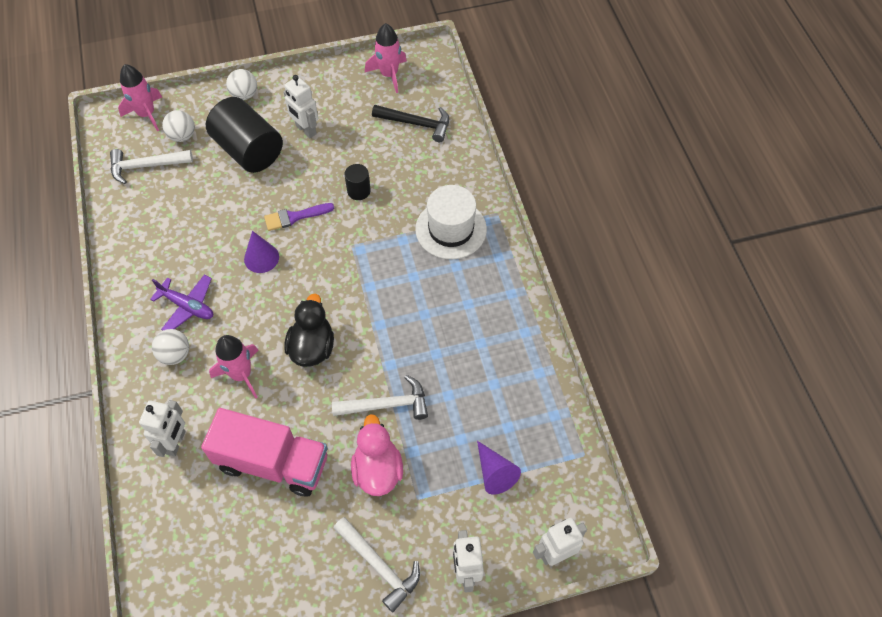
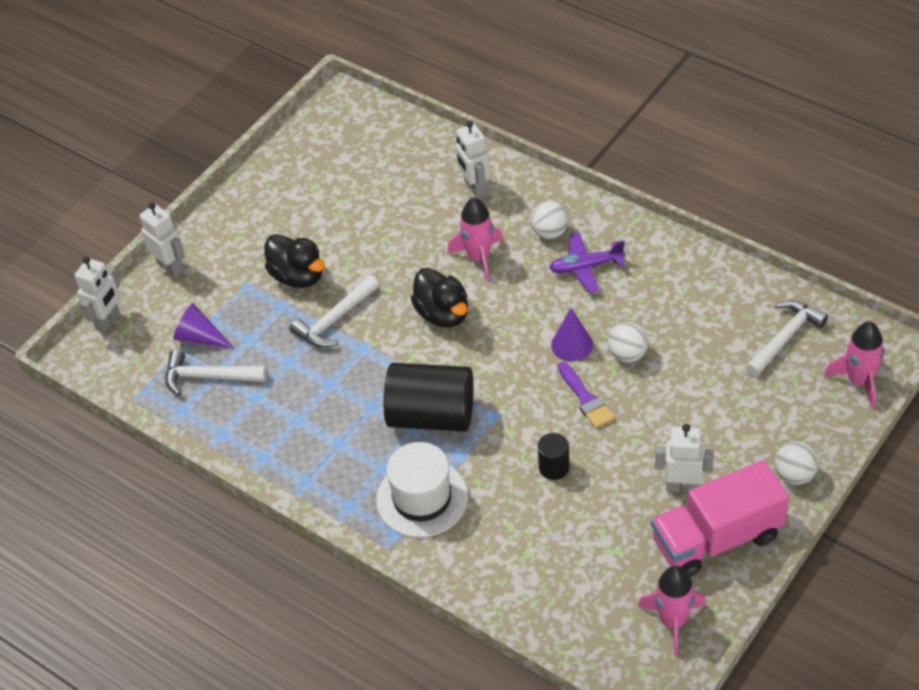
camera: 145 degrees right, 10 degrees down
(182, 136) = (793, 388): white ball -> white ball (628, 354)
(249, 150) = (711, 424): black cylinder -> black cylinder (431, 416)
(273, 462) = (385, 226): pink truck -> pink truck (717, 539)
(295, 217) = (585, 399): purple brush -> purple brush turned 120 degrees clockwise
(377, 470) = (298, 276): pink duck -> black duck
(379, 566) = (239, 228): white hammer -> white hammer (209, 377)
(416, 124) = (575, 584): black hammer -> none

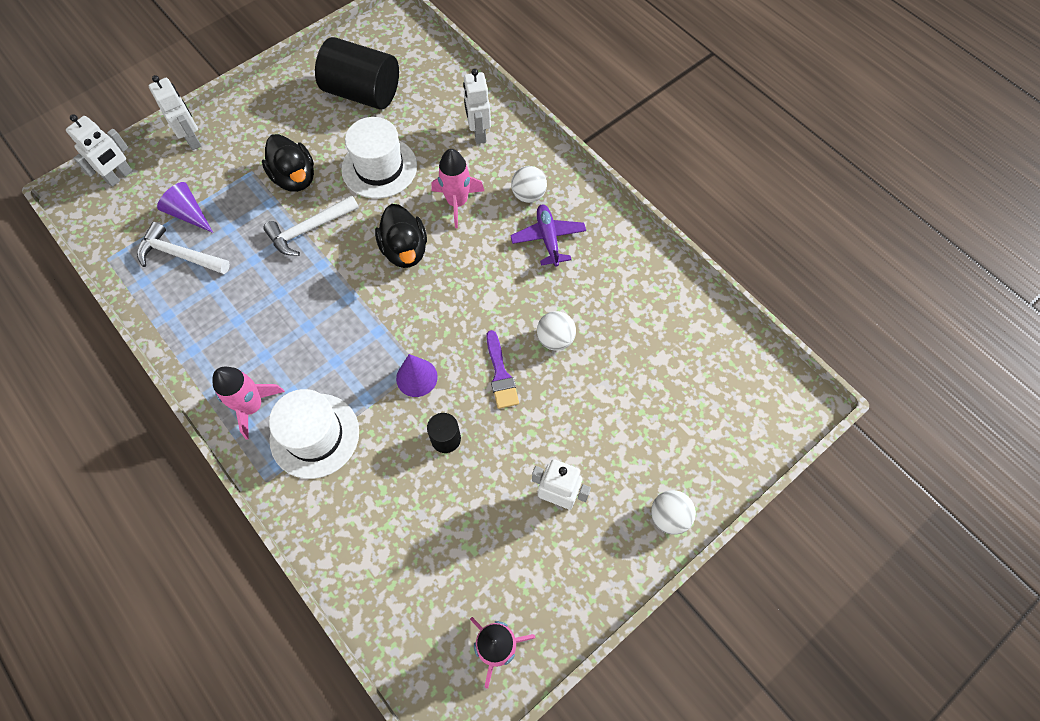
camera: 10 degrees right, 15 degrees up
(383, 245) = (379, 167): none -> white hat
(431, 416) = (356, 351): black cylinder -> black cylinder (362, 92)
(572, 344) = (508, 314): purple cone -> purple cone (416, 377)
(585, 267) = (548, 238): purple plane -> purple plane turned 75 degrees clockwise
(717, 539) = (571, 565): pink truck -> none
(784, 338) = (706, 364): white hammer -> none
(859, 381) = (763, 431): pink rocket -> pink rocket (252, 406)

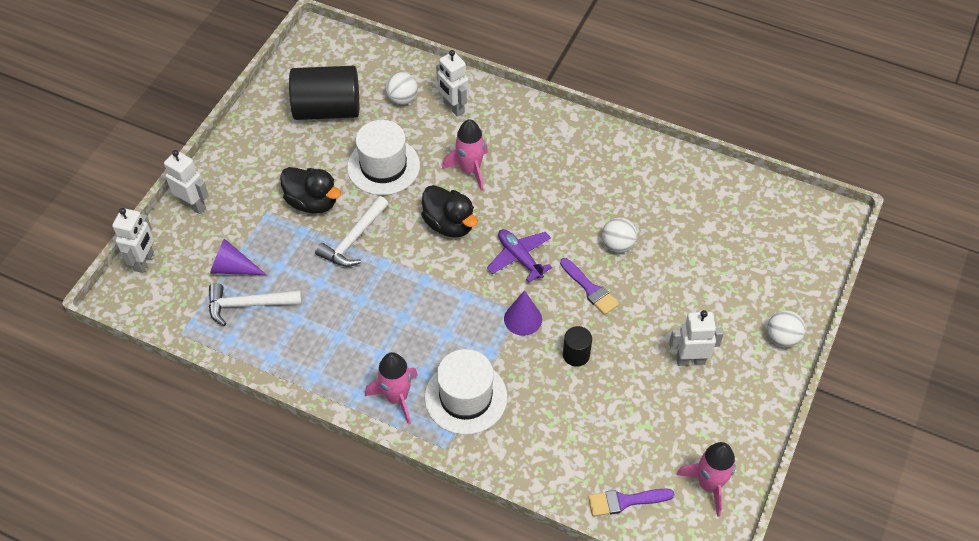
camera: 25 degrees left, 10 degrees down
(401, 622) = (625, 501): none -> purple brush
(528, 195) = (527, 142): white ball -> white ball (402, 99)
(548, 238) = (564, 170): purple plane -> purple plane (519, 258)

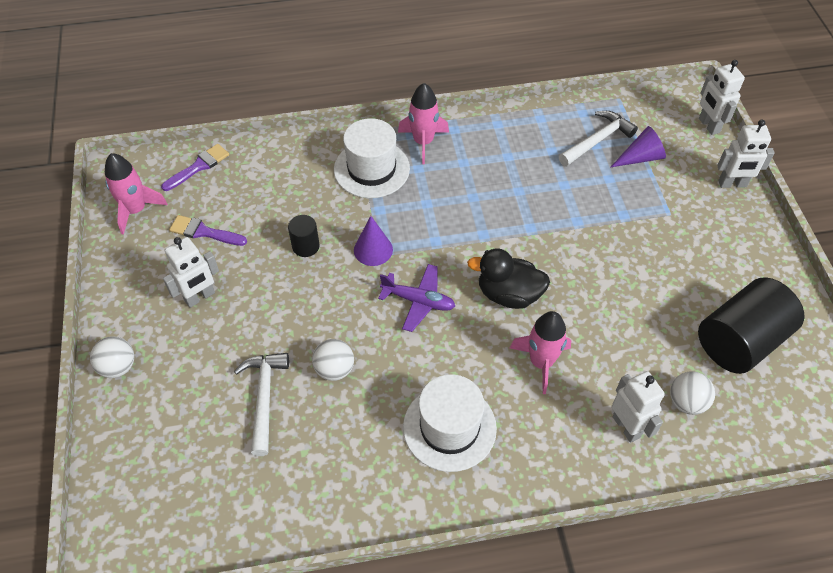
camera: 145 degrees right, 0 degrees up
(312, 202) = (644, 243): black duck -> none
(354, 239) = (575, 232): white hammer -> white hammer (264, 398)
(383, 166) = (623, 314): white hat -> white hat (449, 427)
(453, 107) = (626, 427): white robot -> white robot turned 45 degrees clockwise
(590, 289) = (332, 309): purple brush -> purple brush (204, 232)

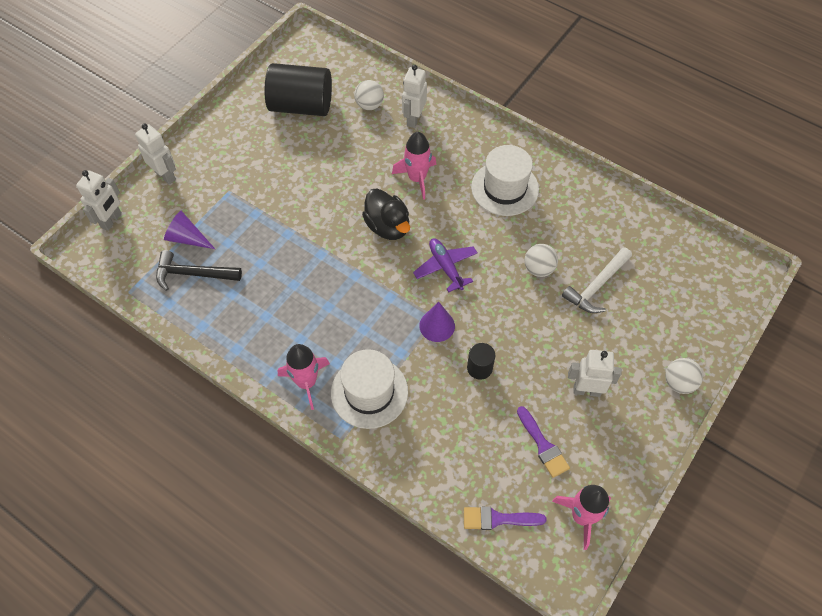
camera: 135 degrees left, 5 degrees up
(597, 140) = (193, 274): white hammer -> black hammer

